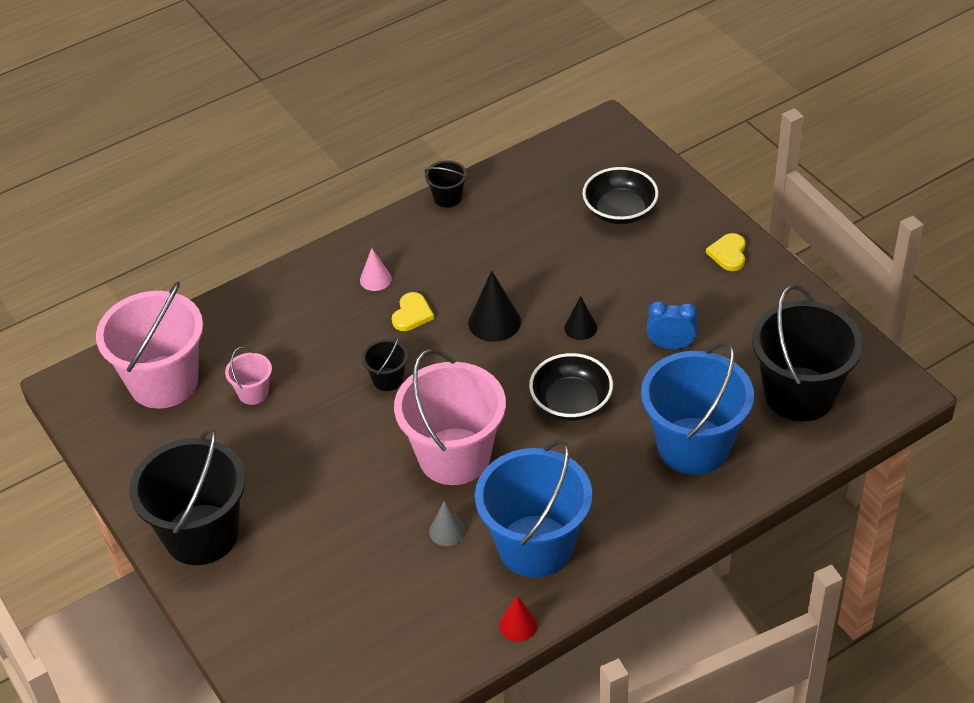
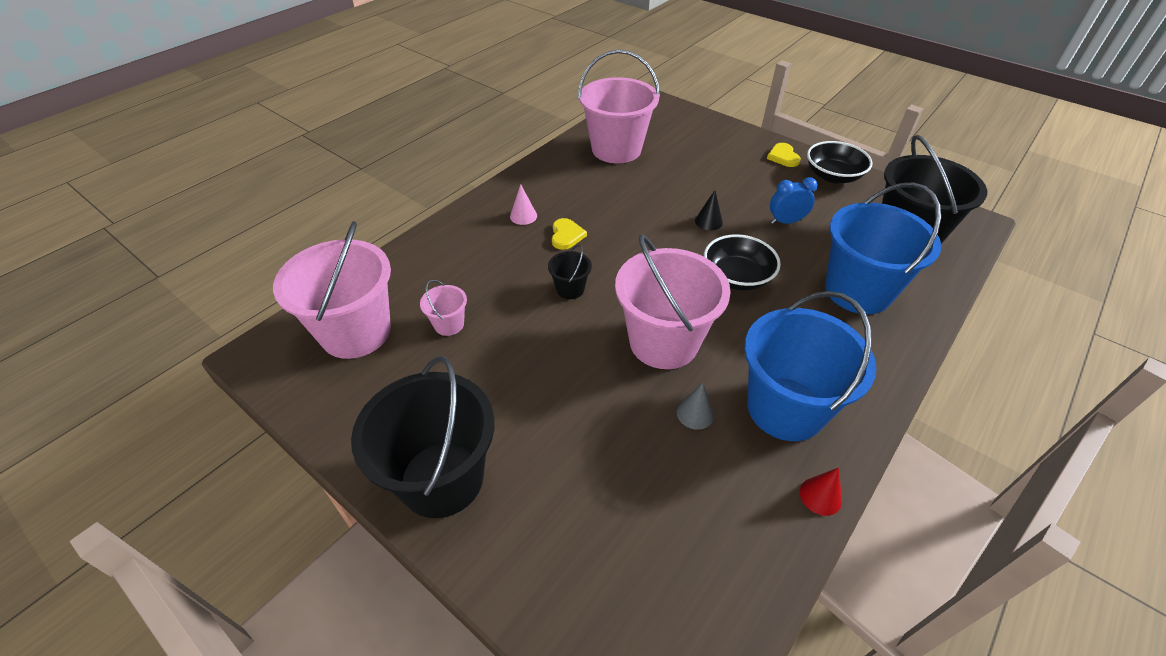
camera: 20 degrees left, 0 degrees up
(447, 198) = (555, 154): black bucket -> none
(494, 322) = (638, 229): black cone -> none
(525, 204) = (616, 149): none -> pink bucket
(620, 211) = (688, 143): black bowl -> black bowl (833, 176)

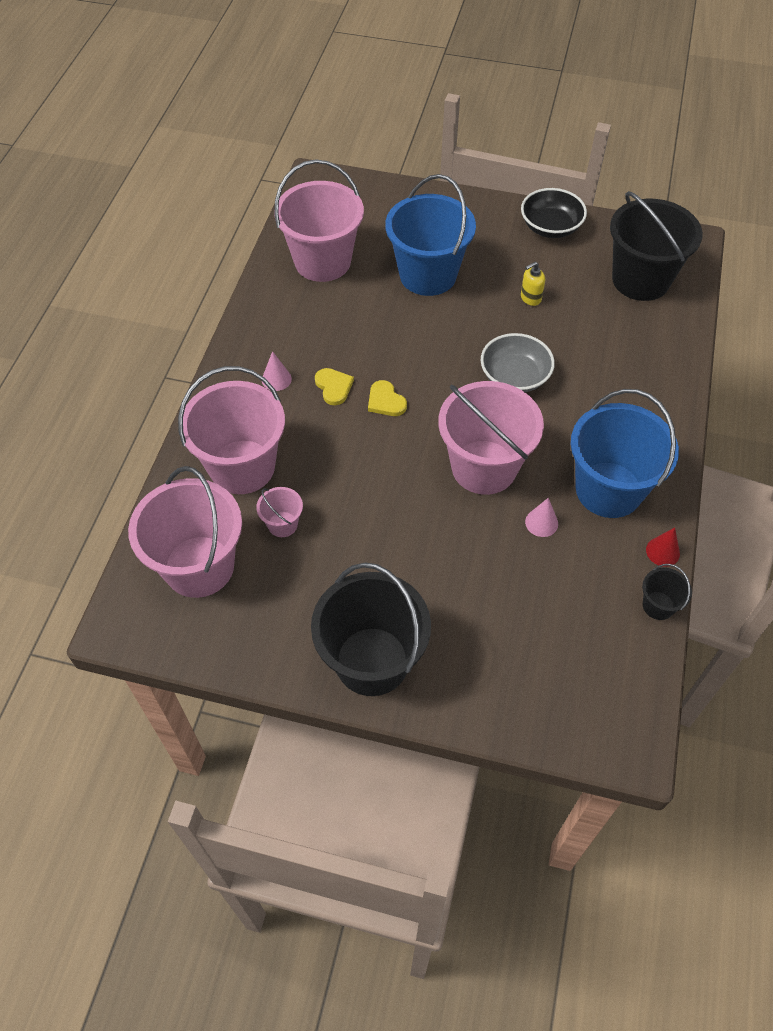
camera: 25 degrees left, 10 degrees up
(449, 269) = (242, 467): none -> pink bucket
(570, 289) = (372, 445): black bucket -> black bucket (658, 605)
(695, 413) = (541, 522): grey cone -> pink cone
(708, 221) = (460, 322): black cone -> none
(737, 277) = (514, 377): black bowl -> grey bowl
(783, 157) = (494, 217): yellow heart -> yellow heart (385, 401)
(786, 221) = (530, 298): blue clock -> yellow soap dispenser
(857, 291) = (621, 354): blue bucket -> blue bucket (428, 275)

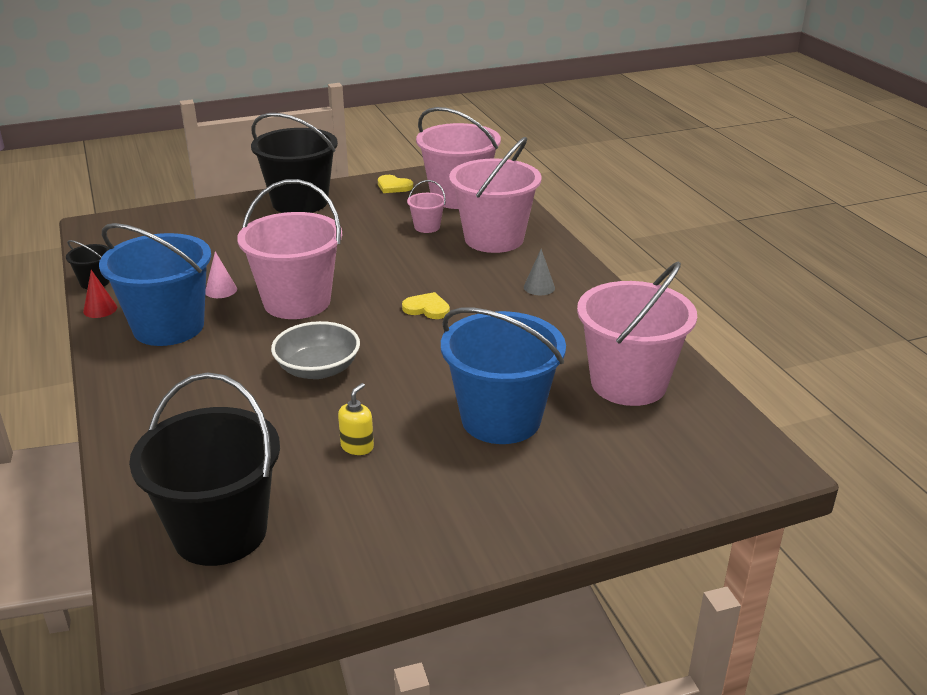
camera: 145 degrees right, 25 degrees down
(276, 379) = (539, 287): pink cone -> grey cone
(334, 387) = (484, 300): yellow heart -> yellow heart (393, 186)
(550, 227) = (399, 550): black bowl -> none

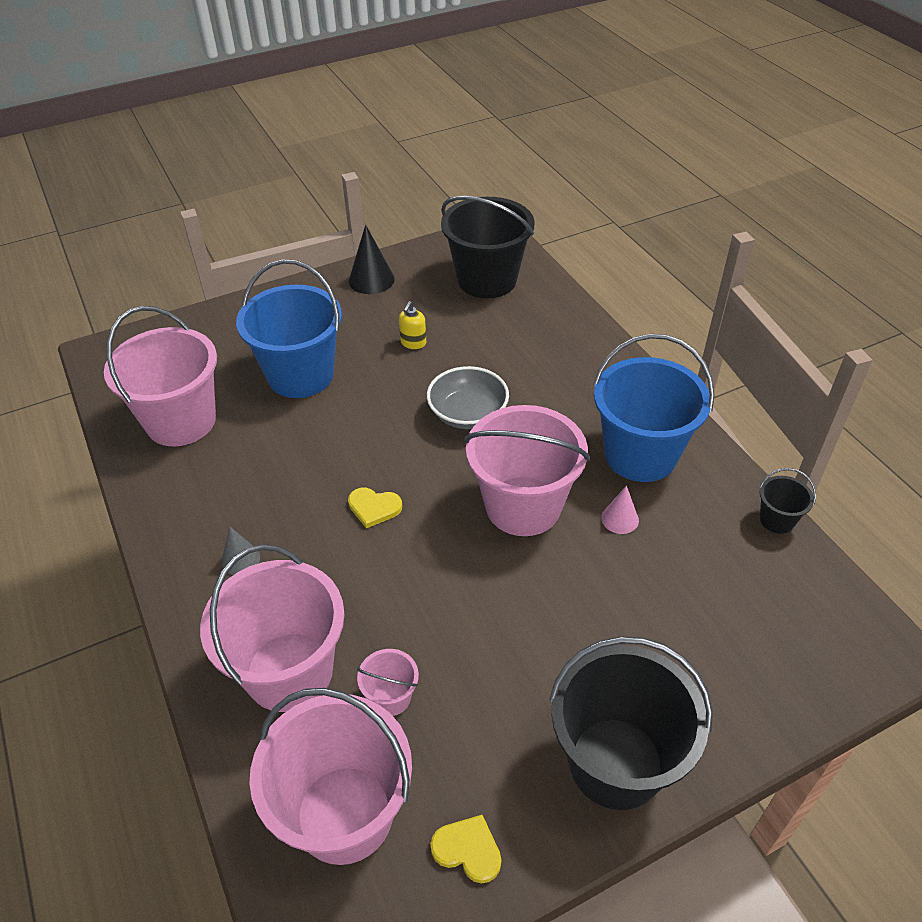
camera: 175 degrees right, 15 degrees up
(100, 309) = (732, 475): red cone -> none
(399, 548) = (371, 280): none -> black cone

